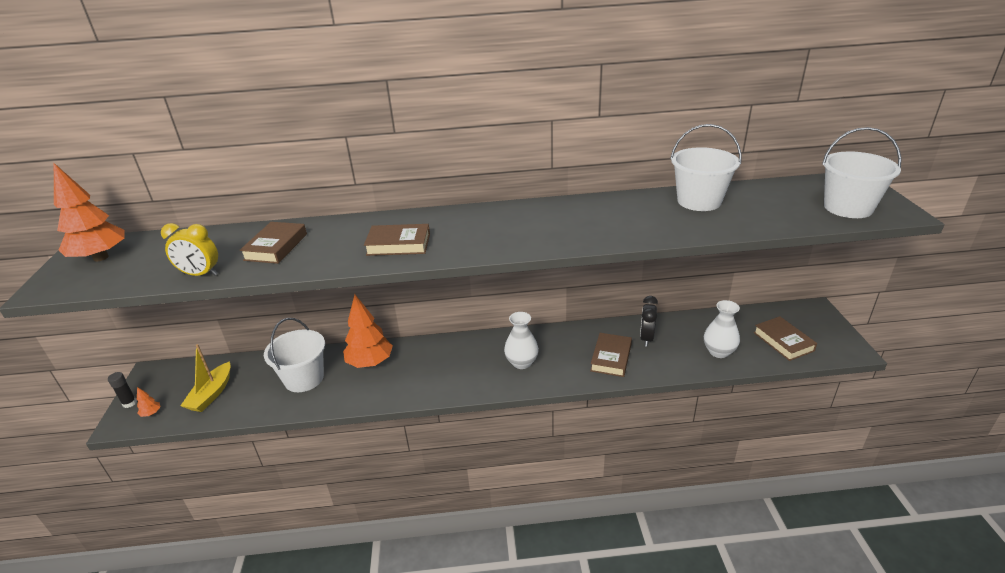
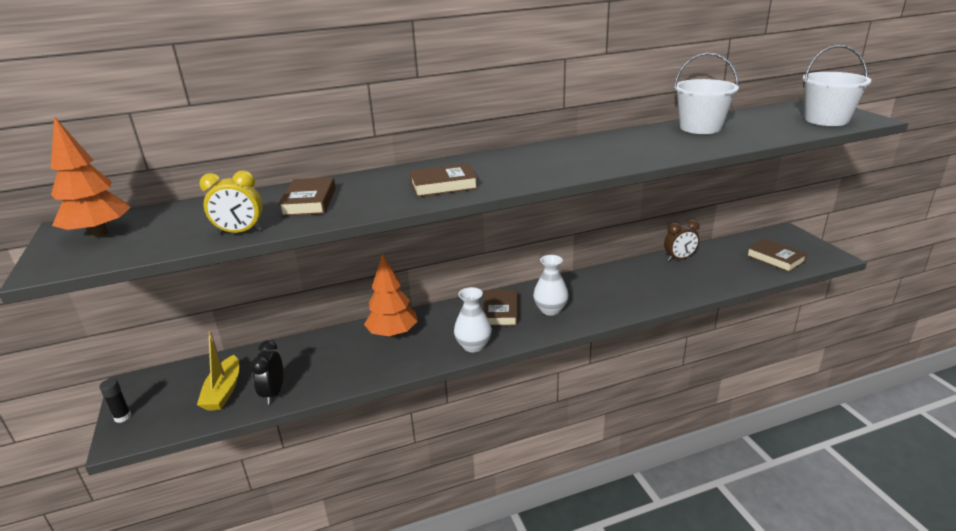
camera: 15 degrees left, 5 degrees down
(151, 413) = (157, 422): orange tree -> none
(304, 378) = (326, 359): white bucket -> none
(611, 358) = (633, 293): brown book -> brown book (500, 311)
(646, 338) = (656, 273): black clock -> black clock (273, 393)
(680, 324) = (679, 258): none -> brown clock
(718, 352) = (725, 274): white vase -> white vase (473, 346)

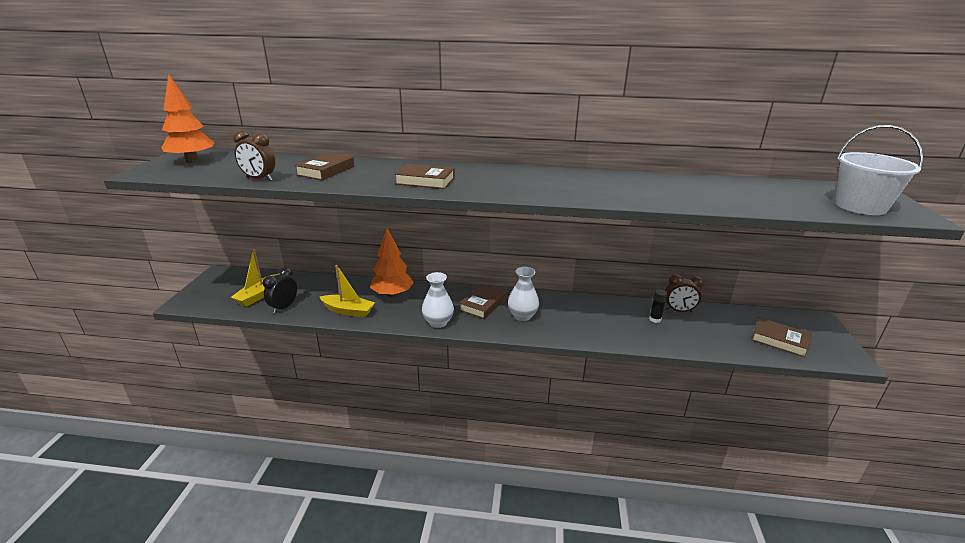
camera: 25 degrees right, 0 degrees up
(122, 417) = (195, 291): black glue stick -> black glue stick (655, 319)
(240, 232) = (259, 179): yellow clock -> brown clock
(360, 369) = (348, 311): none -> yellow boat
(700, 128) = (708, 185): white bucket -> none
(775, 259) = (779, 340): brown book -> brown book turned 45 degrees counterclockwise

